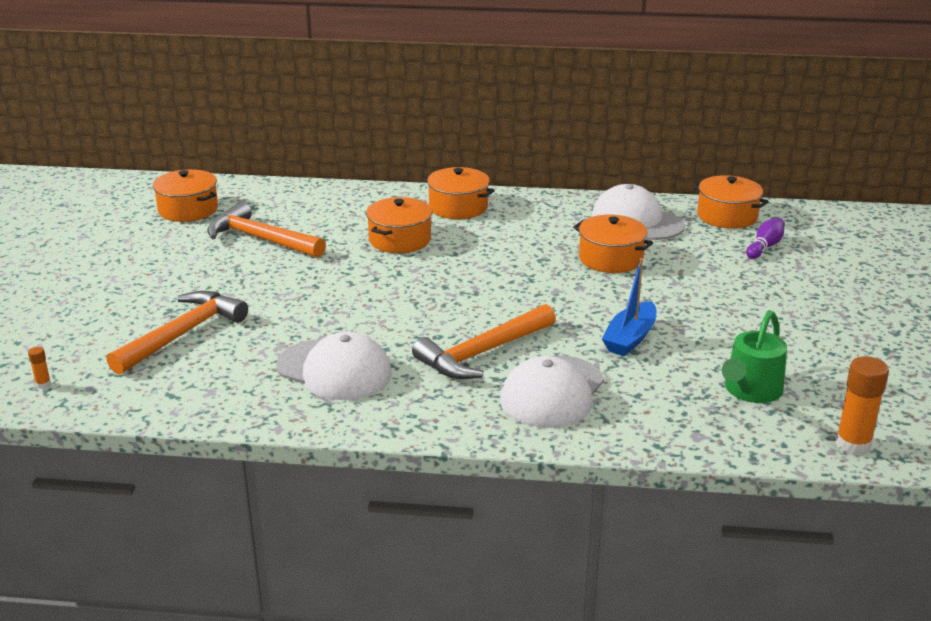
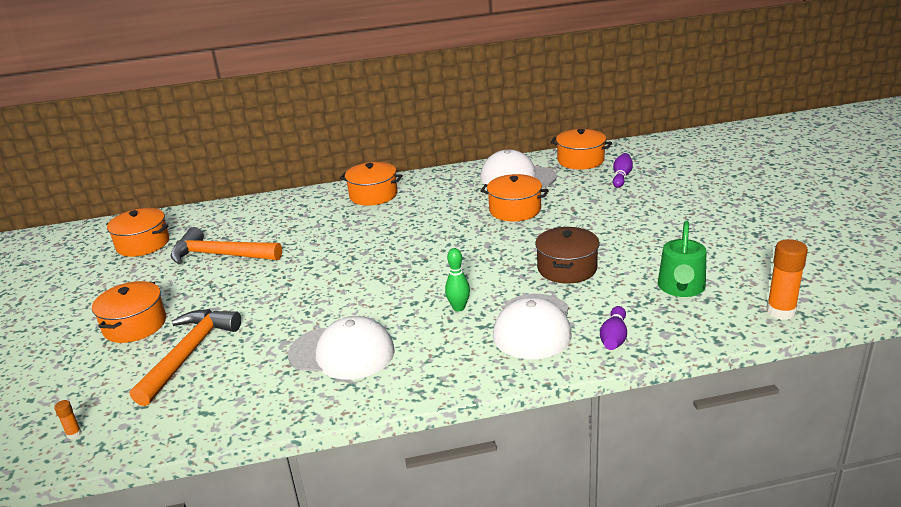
camera: 15 degrees left, 0 degrees up
(400, 240) = (340, 230): orange pot -> orange pot (135, 325)
(483, 353) = (458, 308): orange hammer -> green bowling pin
(630, 338) = (567, 268): blue boat -> brown pot
(636, 425) = (614, 337): none -> purple bowling pin

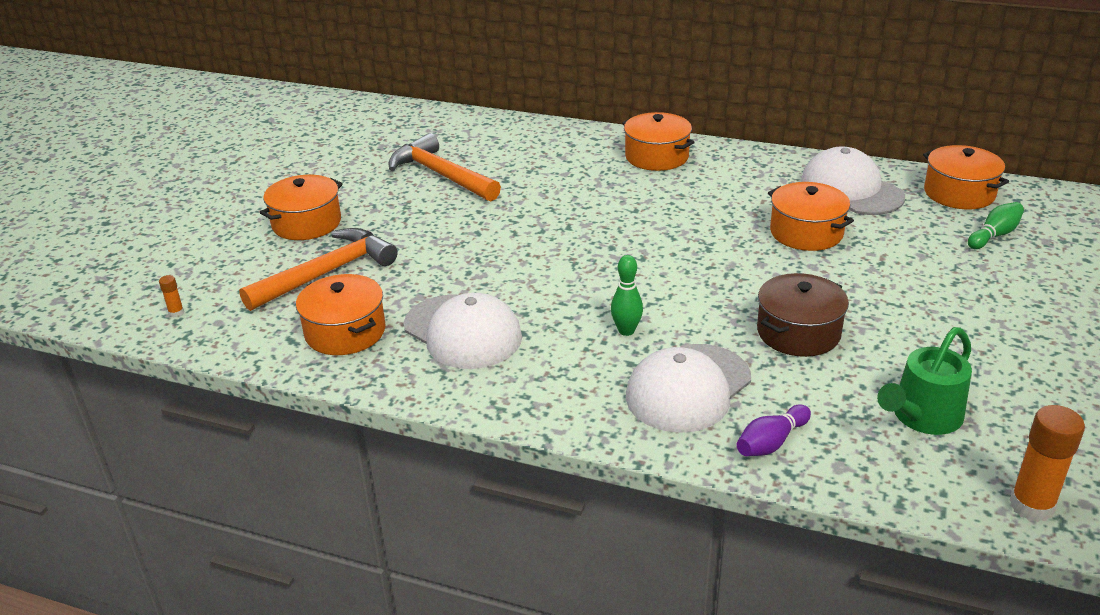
camera: 30 degrees right, 5 degrees up
(143, 244) = (382, 136): orange pot -> orange pot (345, 332)
(621, 177) = (994, 235): purple bowling pin -> green bowling pin

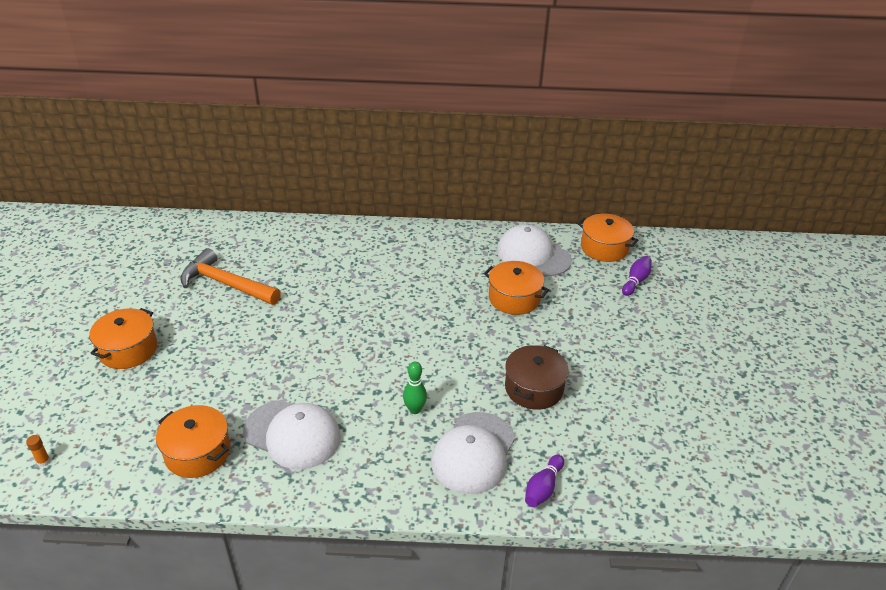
camera: 20 degrees left, 5 degrees up
(327, 273) = (162, 397): orange hammer -> none
(656, 156) = (388, 243): orange pot -> none
(922, 417) = (632, 445): green watering can -> none
(994, 235) = (635, 281): green bowling pin -> purple bowling pin
(1031, 506) = (716, 502): orange glue stick -> none

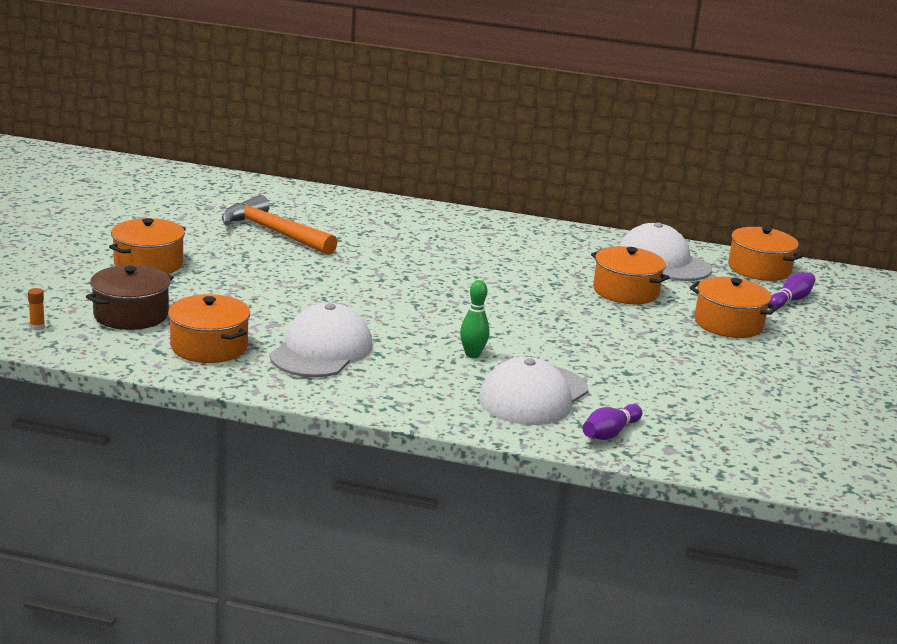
camera: 10 degrees right, 15 degrees down
(292, 434) = (321, 350): white cap -> white cap turned 105 degrees counterclockwise
(534, 388) = (625, 361): brown pot -> brown pot (131, 315)
(598, 321) = (728, 324): none -> orange pot

